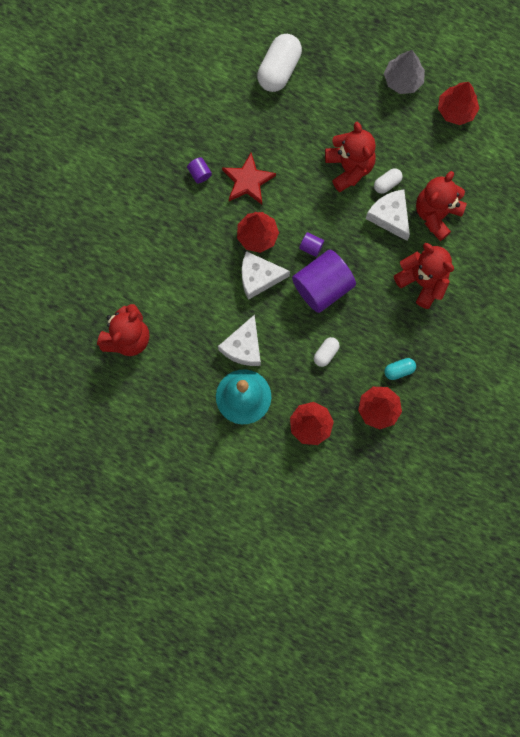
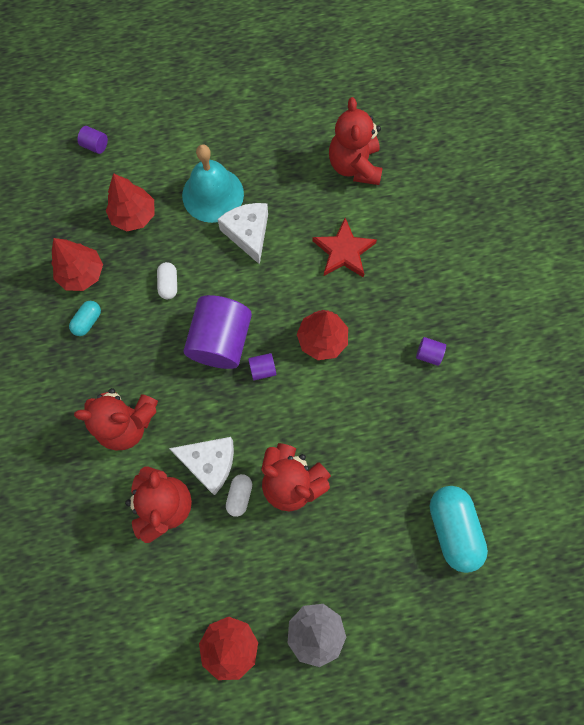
camera: 140 degrees right, 5 degrees down
(248, 181) = (377, 384): red star -> red star (344, 251)
(259, 277) = (287, 303): white cheese -> none
(279, 69) = (452, 528): white capsule -> turquoise capsule
(296, 506) = (95, 146): none -> purple cylinder

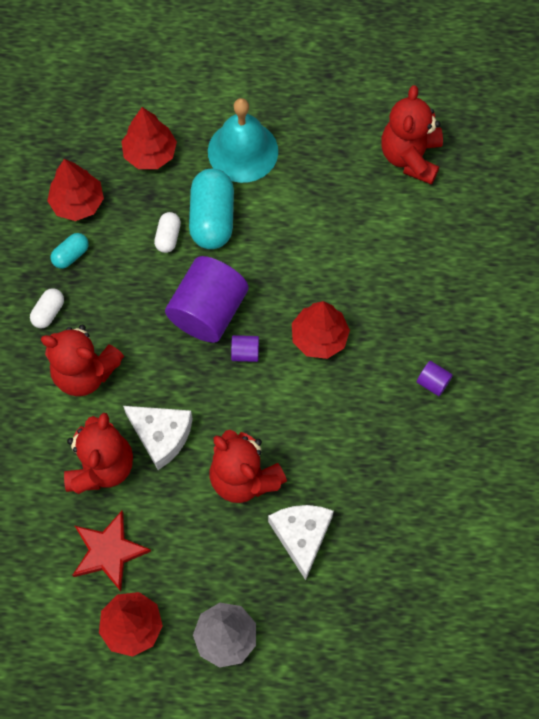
camera: 15 degrees right, 5 degrees down
(95, 146) = (128, 67): purple cylinder -> none
(239, 495) = (184, 478): white capsule -> white capsule (48, 312)
(248, 234) = (270, 203): white cheese -> white cheese (301, 536)
(344, 251) = (371, 248): red star -> red star (109, 552)
(452, 528) = (404, 572): turquoise capsule -> turquoise capsule (212, 218)

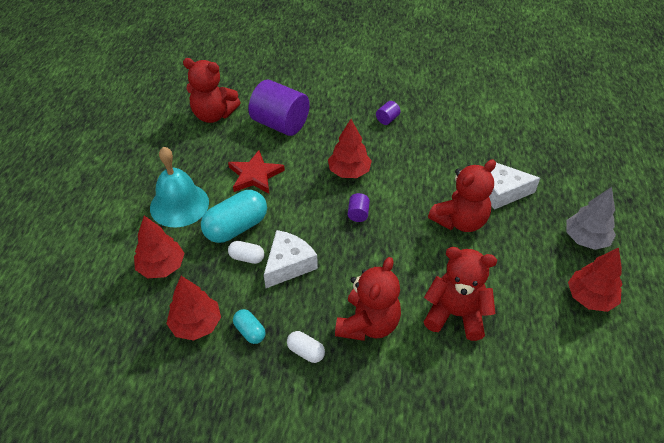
camera: 85 degrees left, 20 degrees down
(109, 552) = (530, 311): red star -> red star (255, 175)
(161, 436) = (427, 271): white cheese -> white cheese (288, 265)
(208, 311) = (320, 234): purple cylinder -> purple cylinder (280, 124)
(212, 218) = (236, 227): turquoise capsule -> turquoise capsule turned 45 degrees counterclockwise

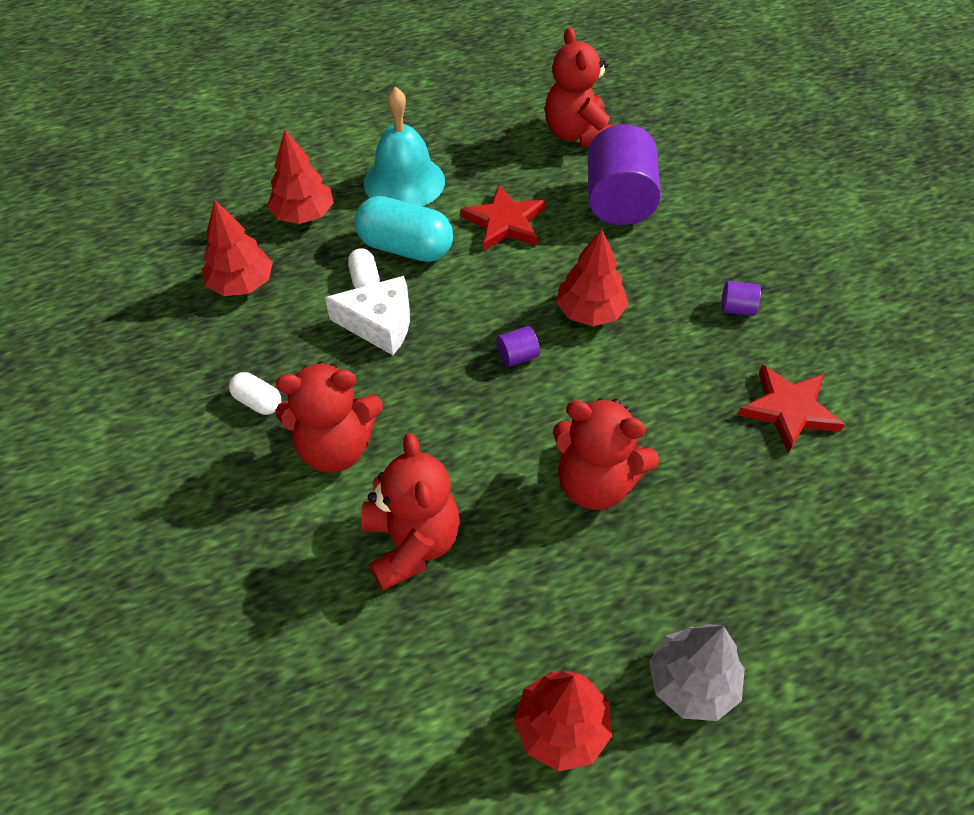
camera: 60 degrees right, 5 degrees up
(250, 331) = (258, 335): turquoise capsule -> none
(306, 352) = (258, 402): white capsule -> white capsule turned 60 degrees counterclockwise
(459, 134) = (789, 410): none -> red star
(503, 192) = (705, 519): white cheese -> none

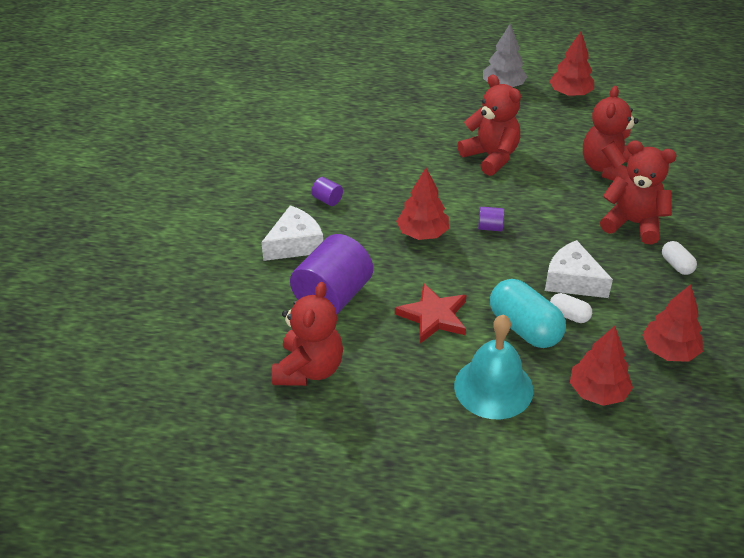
camera: 150 degrees left, 10 degrees down
(365, 280) = (569, 315): white capsule -> white capsule turned 75 degrees counterclockwise
(711, 238) = (295, 244): none -> white cheese
(789, 410) = (356, 146): red star -> none

